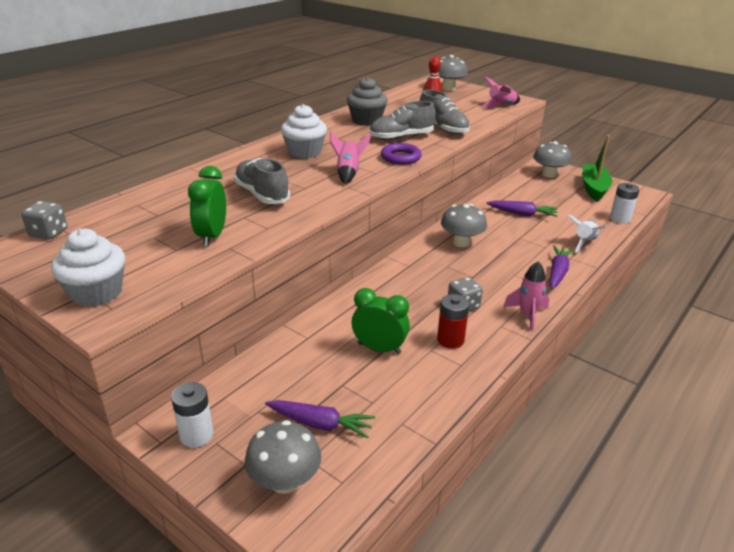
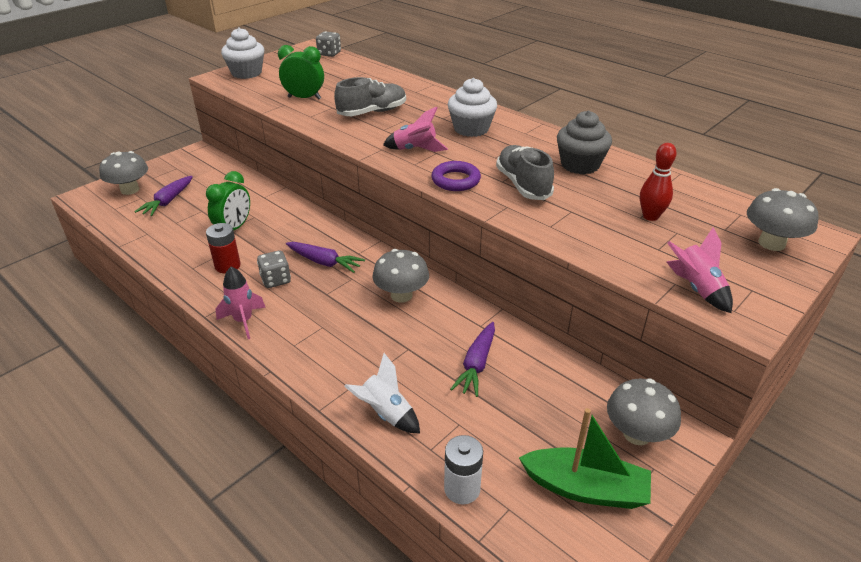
camera: 95 degrees right, 5 degrees up
(196, 435) = (186, 161): white battery -> none
(443, 128) = (563, 218): grey shoe -> none
(557, 272) = (316, 365): purple carrot -> purple carrot (324, 262)

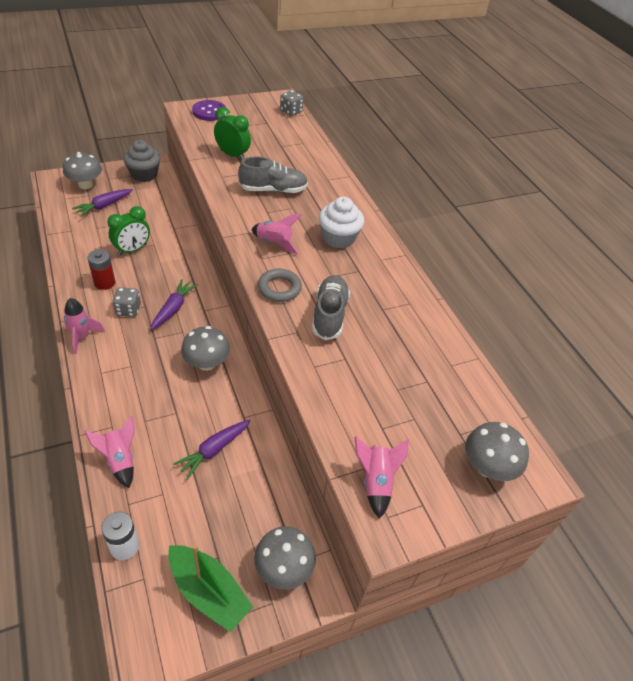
camera: 20 degrees right, 10 degrees up
(246, 73) = (209, 112): white cupcake -> purple button
(324, 262) = (173, 308): purple carrot -> purple carrot turned 120 degrees counterclockwise
(386, 414) = (120, 460): white rocket -> pink rocket
(456, 180) = (279, 288): purple ring -> grey ring
(580, 165) = (396, 313): grey cupcake -> grey cupcake (144, 174)
(650, 216) = (407, 392): red bowling pin -> none

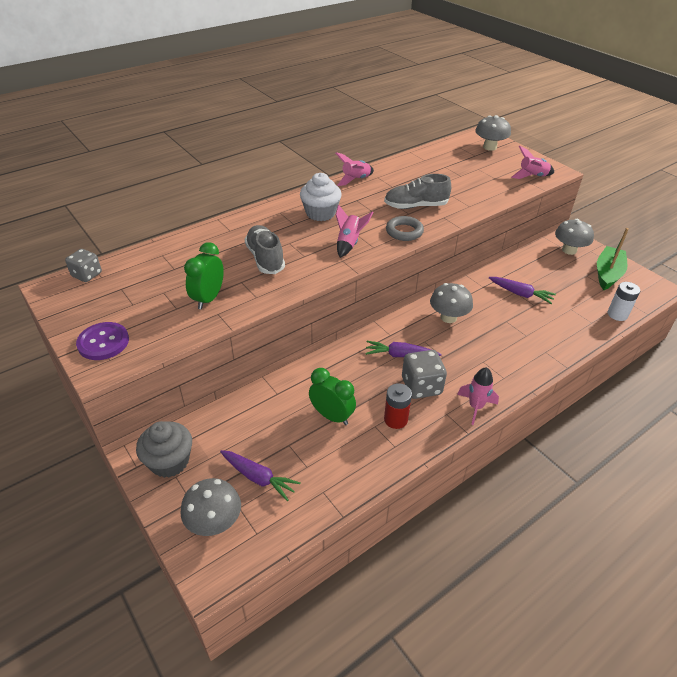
camera: 100 degrees left, 5 degrees down
(120, 460) = (567, 337): pink rocket -> pink rocket (355, 180)
(128, 310) = (421, 386): grey dice -> grey dice, size x1.51

